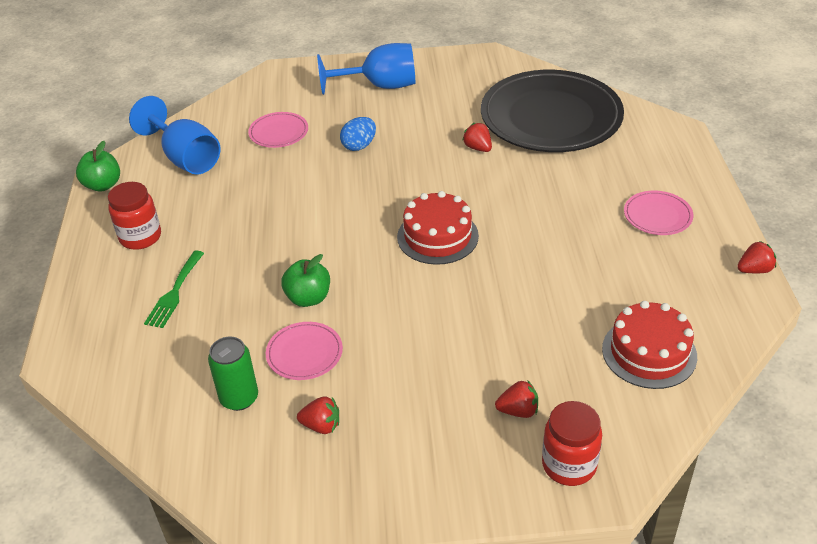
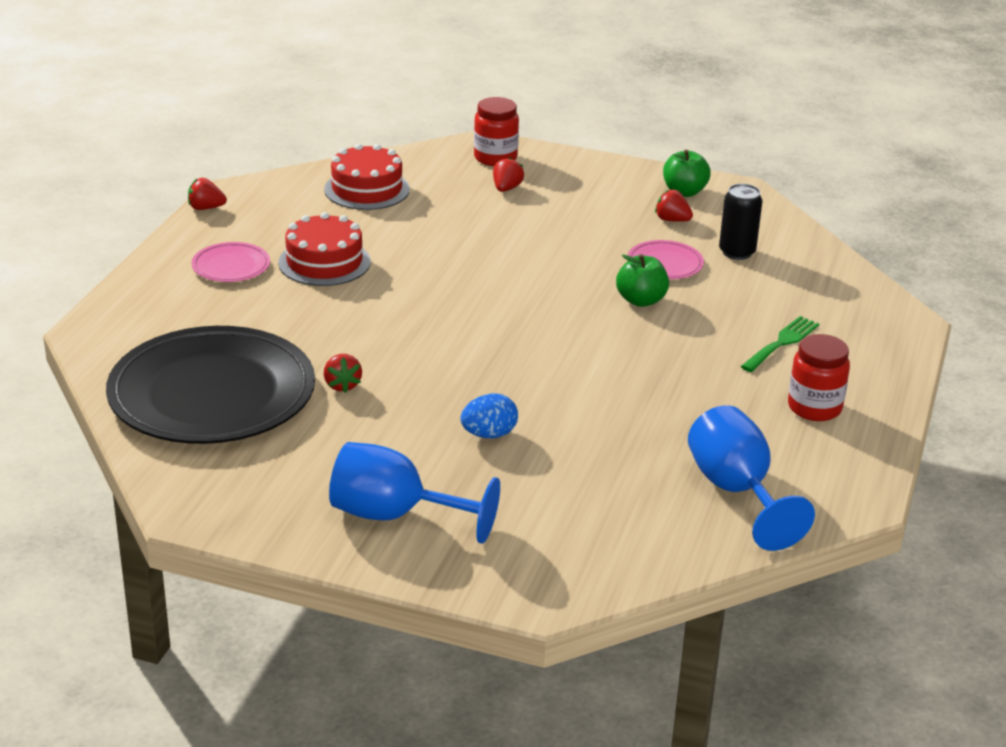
camera: 160 degrees left, 10 degrees down
(103, 185) = (861, 488): green apple -> green apple (684, 192)
(239, 398) = (737, 252): green can -> black can
(278, 132) = (589, 488): pink plate -> none
(437, 236) = (471, 313): red cake -> red cake (324, 262)
(518, 411) = (506, 188): red strawberry -> red strawberry turned 90 degrees clockwise

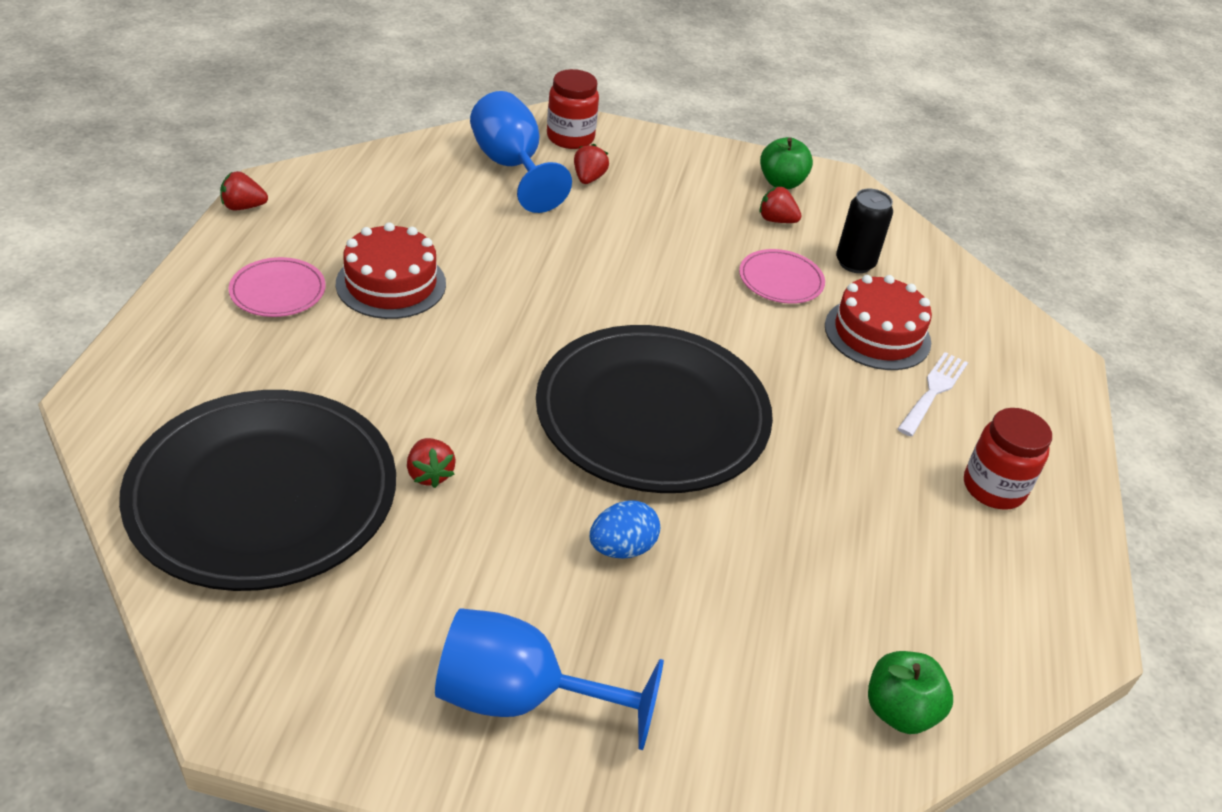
camera: 10 degrees left, 10 degrees up
(367, 189) = (431, 180): red cake -> red cake (877, 334)
(530, 353) = (652, 415): none -> black plate
(641, 300) = (764, 333): green apple -> green apple (899, 711)
(736, 491) = (937, 628): blue goblet -> blue goblet (512, 167)
(782, 343) = (933, 391): green fork -> white fork

